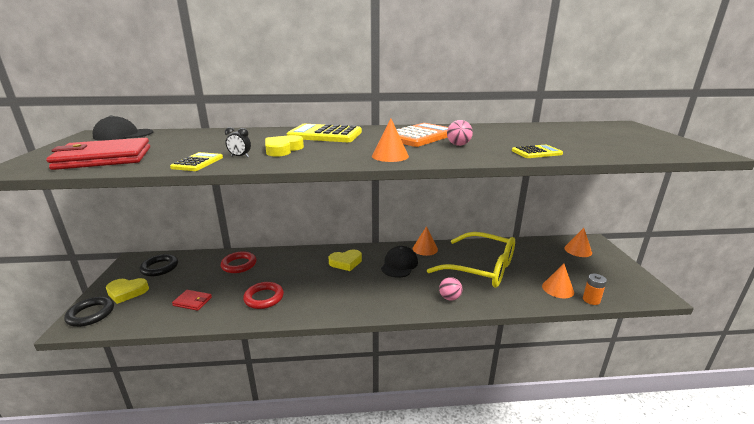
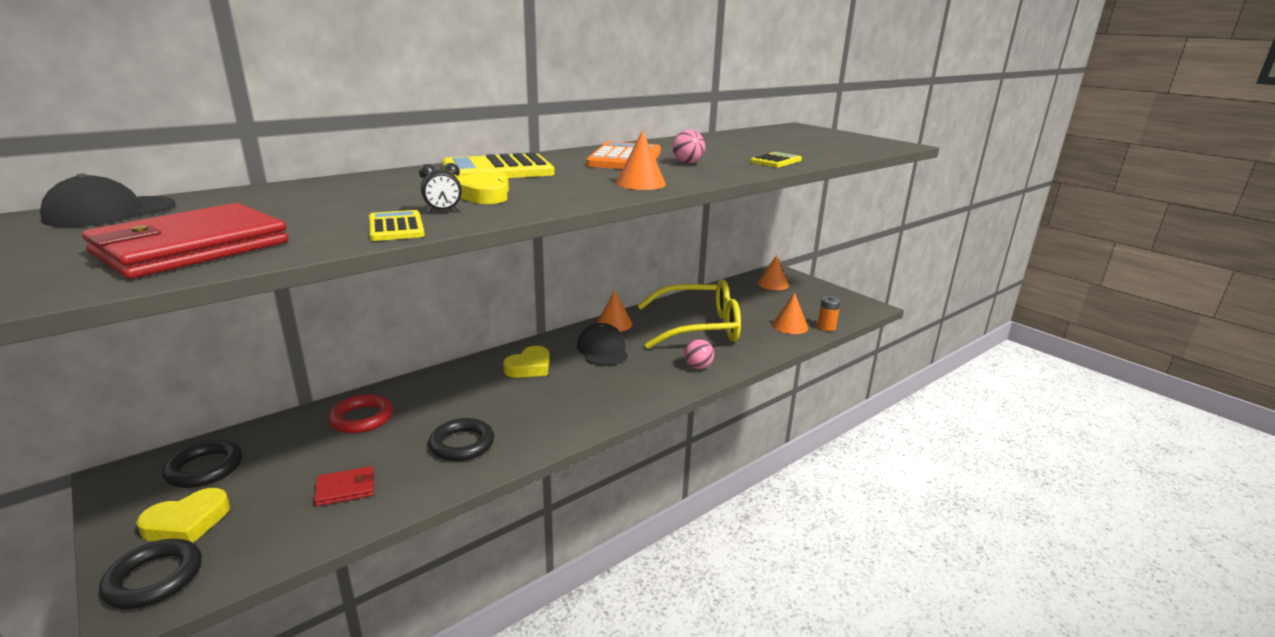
camera: 35 degrees left, 0 degrees up
(264, 298) = (462, 444): red ring -> black ring

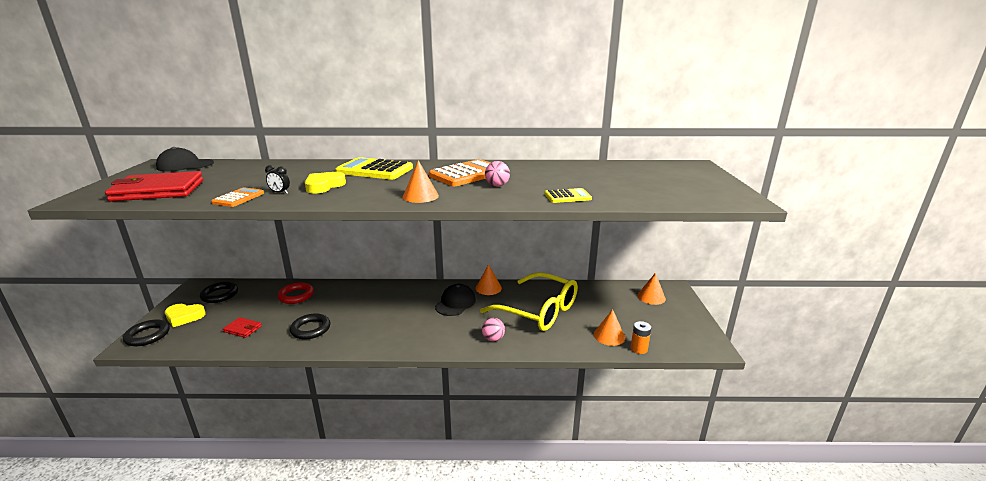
camera: 40 degrees right, 0 degrees up
(396, 227) = (238, 198): yellow calculator -> orange calculator
(529, 367) = (402, 298): yellow heart -> none

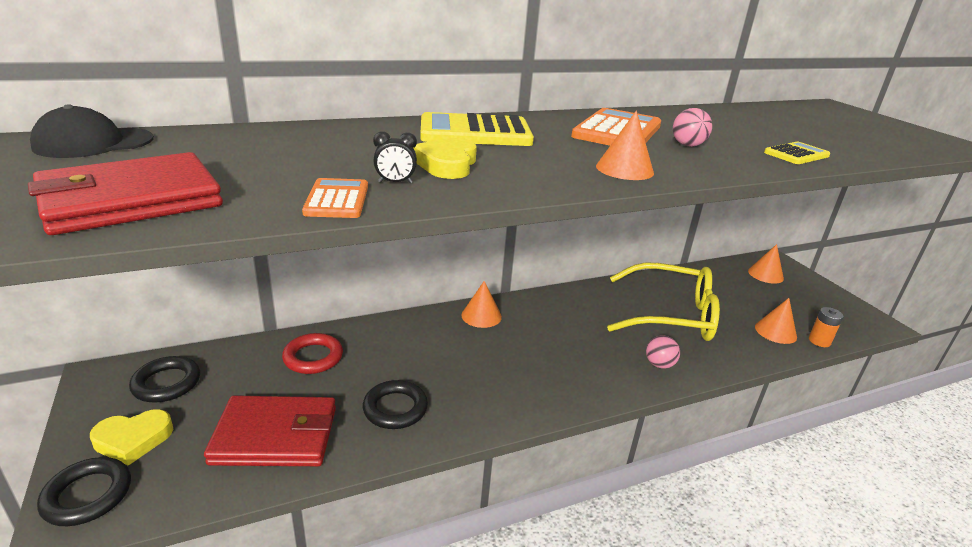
camera: 25 degrees left, 5 degrees up
(243, 329) = (275, 436): red wallet -> red wallet, size x2.07
(455, 303) = (562, 323): black cap -> none
(488, 288) = (581, 294): orange cone -> orange cone (481, 316)

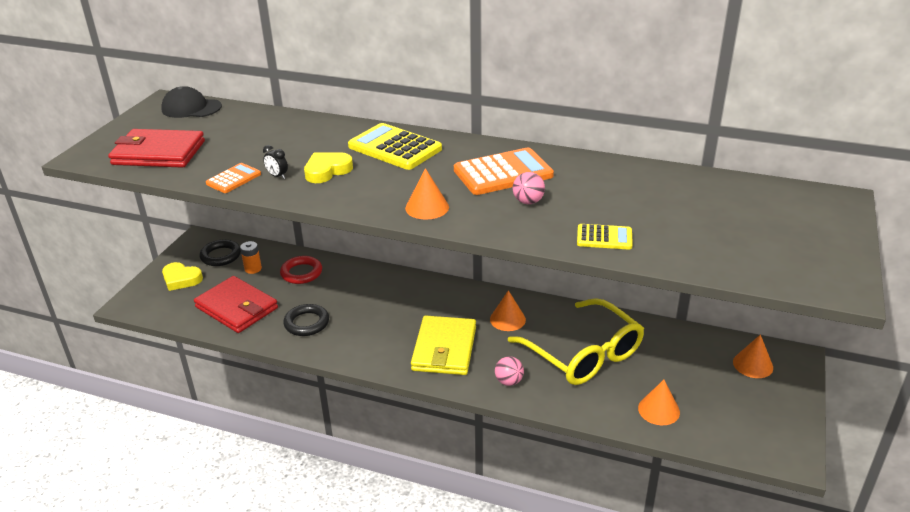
camera: 45 degrees right, 5 degrees up
(87, 495) = (144, 296): black ring -> none
(481, 316) = (434, 290): orange cone -> orange cone (507, 319)
(568, 364) = (444, 349): none -> yellow wallet
(819, 341) = (688, 437): orange battery -> orange battery (253, 269)

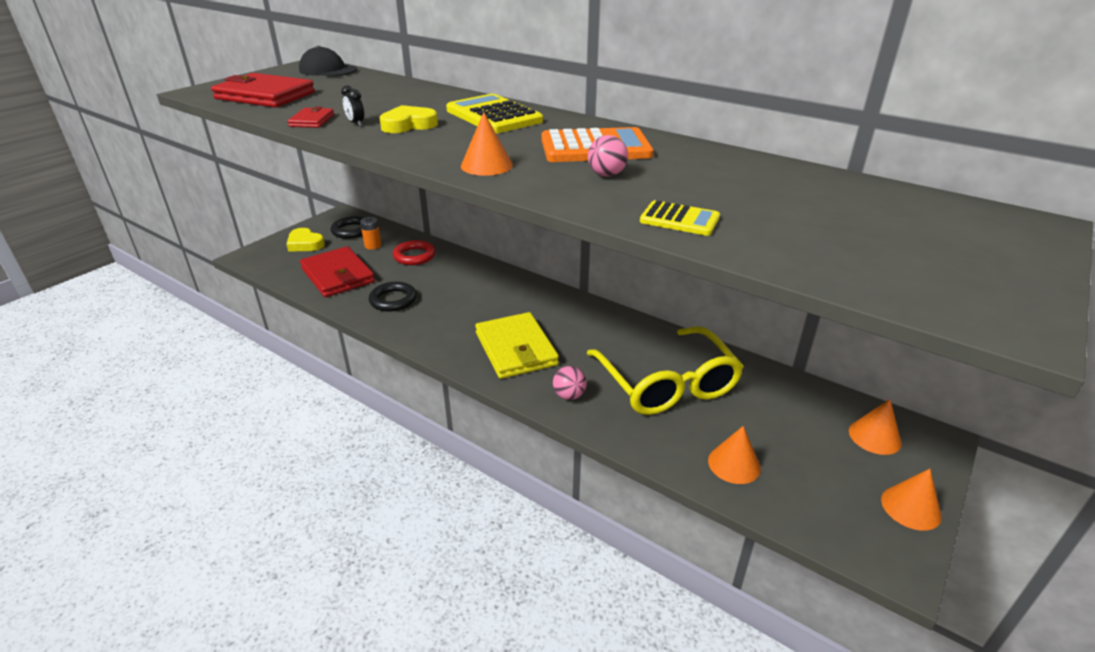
camera: 15 degrees right, 0 degrees up
(233, 179) = (312, 120): orange calculator -> red wallet
(444, 349) = (515, 349): yellow wallet -> yellow wallet turned 45 degrees counterclockwise
(507, 319) = (597, 333): orange cone -> orange cone (910, 507)

